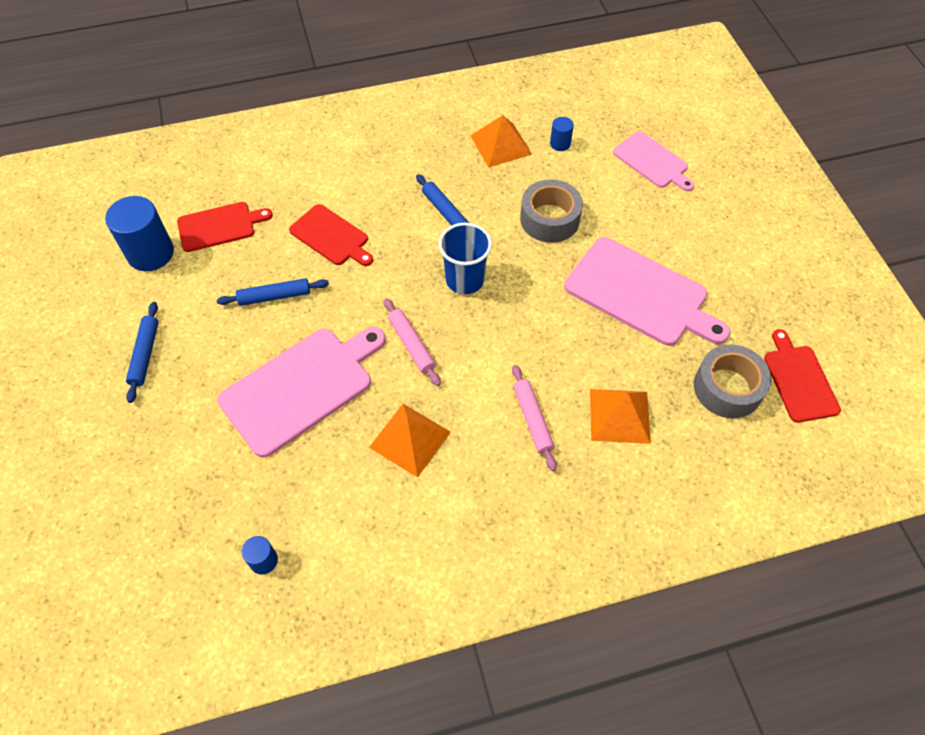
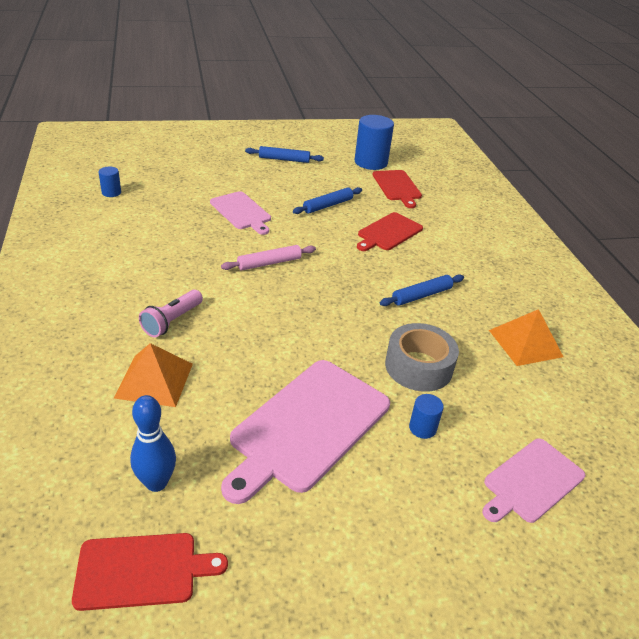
camera: 90 degrees right, 20 degrees down
(274, 296) = (327, 205): blue rolling pin -> blue rolling pin turned 60 degrees clockwise
(301, 387) = (241, 212): pink cutting board -> pink cutting board, size x0.59
(410, 439) = (178, 255): orange pyramid -> none
(465, 280) = (337, 299): blue cup -> none
(532, 419) = (172, 321): pink rolling pin -> pink flashlight
(560, 144) = (540, 392): blue cylinder -> blue cylinder (422, 428)
(727, 388) = (156, 483): grey tape -> blue bowling pin

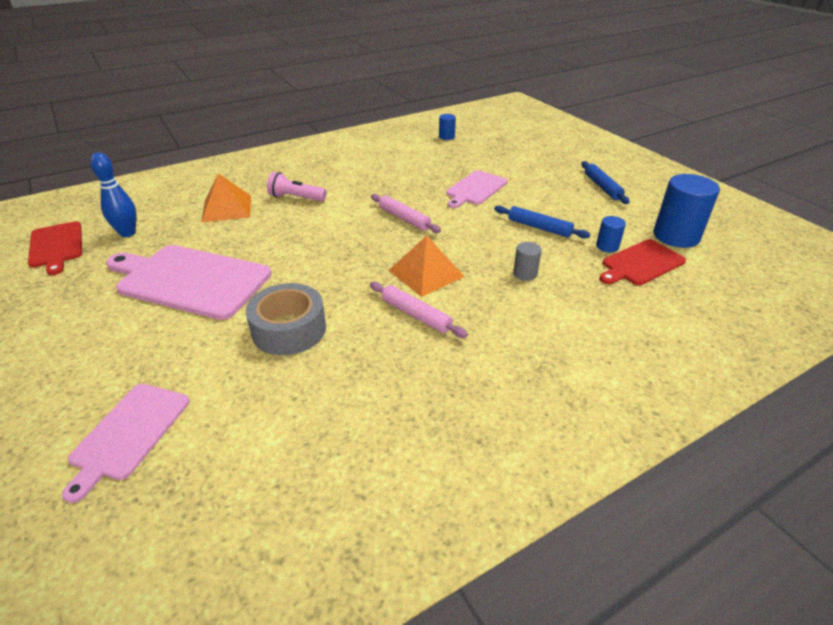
camera: 75 degrees right, 0 degrees up
(388, 233) = (525, 274): red cutting board -> grey cylinder
(422, 295) = (416, 315): blue rolling pin -> pink rolling pin
(422, 428) = (198, 344): blue cylinder -> blue cylinder (607, 246)
(525, 343) = (370, 413): orange pyramid -> orange pyramid (426, 273)
(531, 481) = (129, 433): pink cutting board -> pink cutting board turned 105 degrees counterclockwise

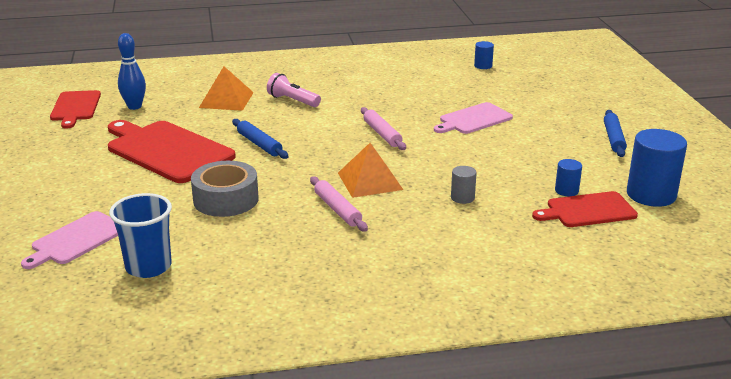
camera: 20 degrees right, 10 degrees down
(190, 280) = (167, 150): pink cutting board -> red cutting board
(243, 451) = (148, 267): none -> blue cup
(539, 227) = (510, 163): blue rolling pin -> blue rolling pin (259, 144)

